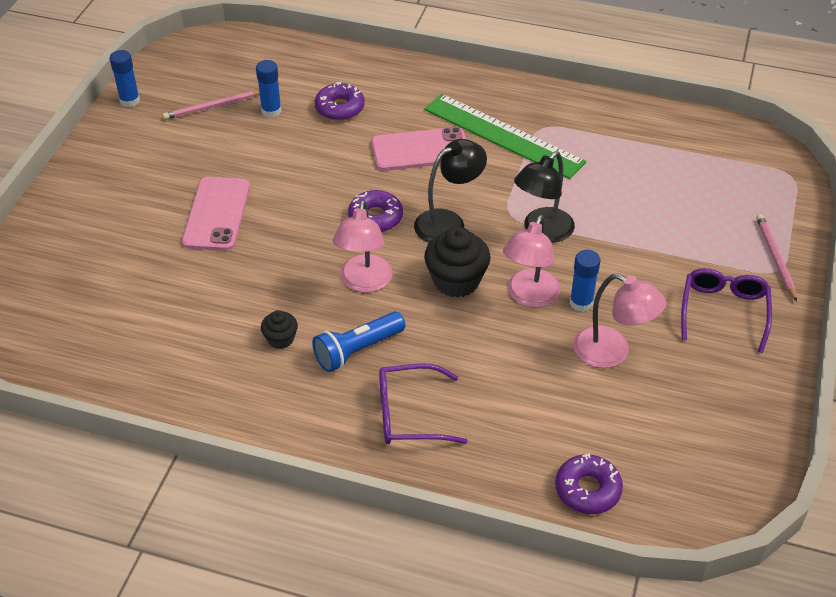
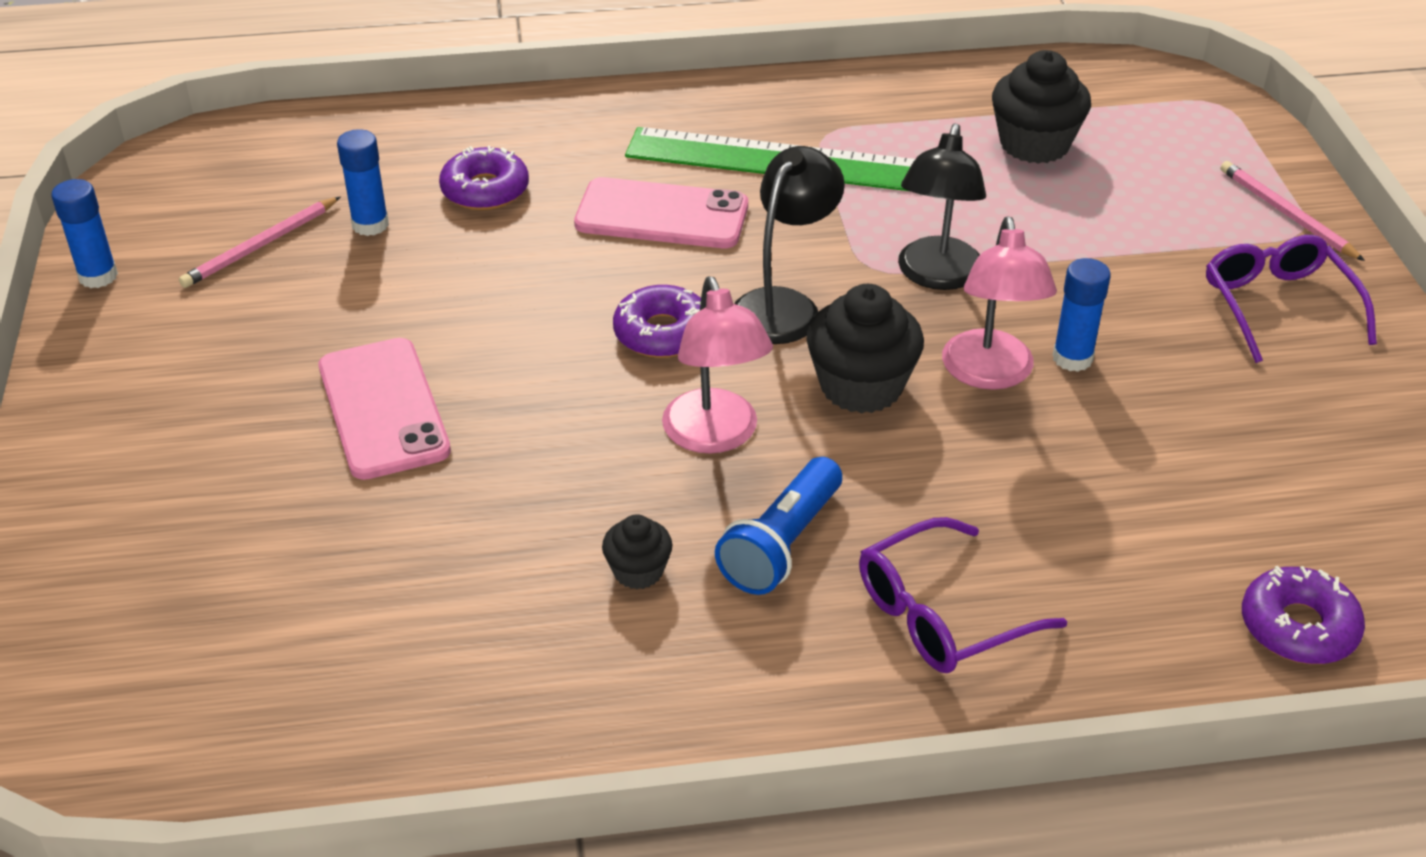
camera: 25 degrees left, 5 degrees down
(420, 150) = (662, 215): pink phone -> pink phone turned 45 degrees clockwise
(612, 352) = (1172, 414): pink lamp -> none
(657, 169) = (1034, 144): none -> black cupcake

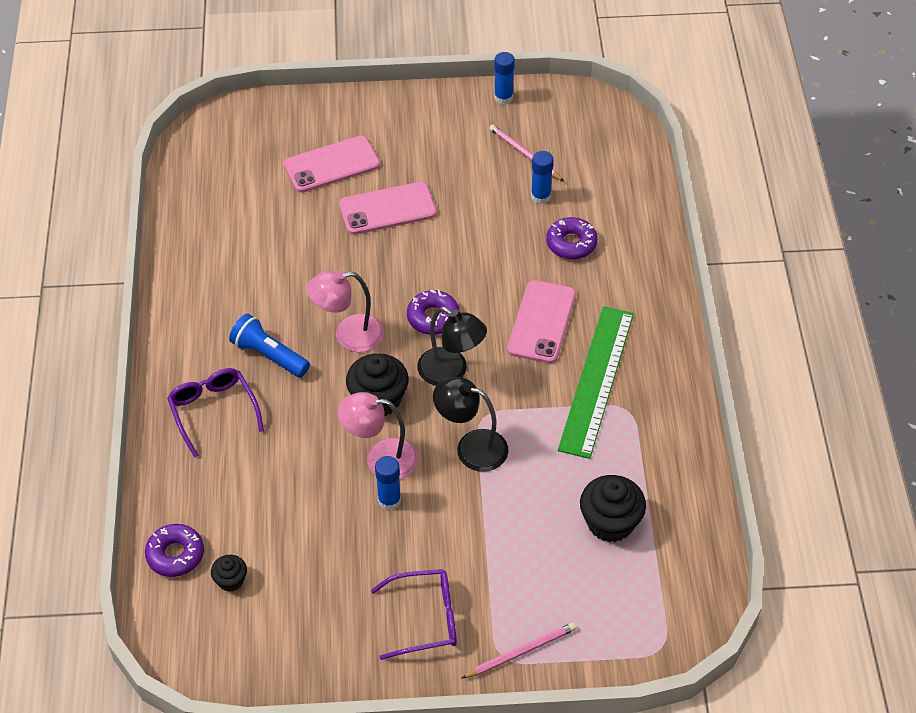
camera: 95 degrees right, 10 degrees up
(242, 501) = (331, 165): none -> pink phone
(638, 571) = (262, 301): black cupcake -> black cupcake (231, 580)

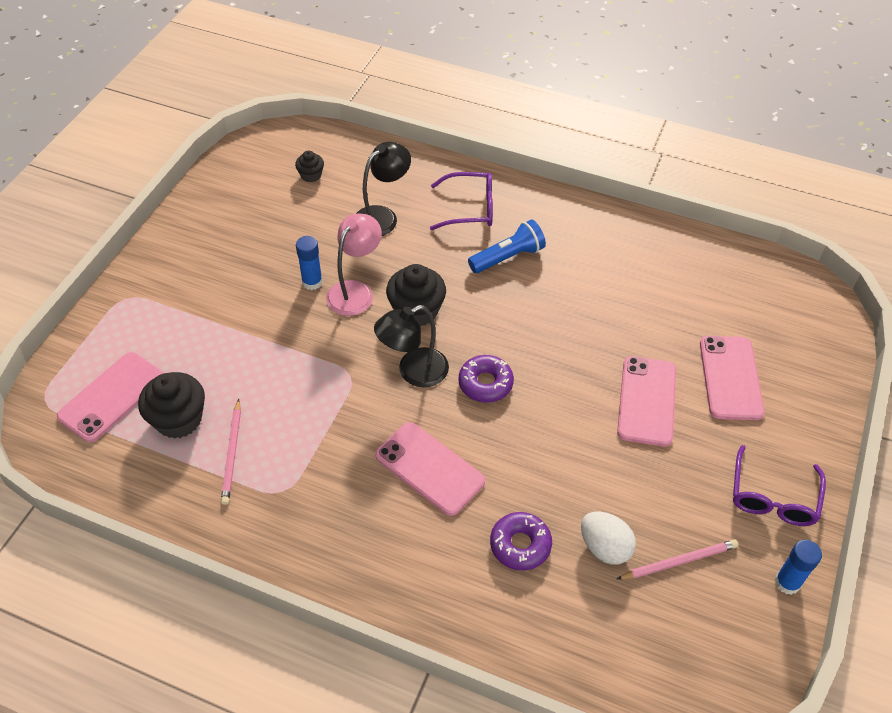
camera: 115 degrees right, 0 degrees up
(175, 555) = (354, 155): purple donut -> none
(348, 335) = (500, 315): pink lamp -> none
(425, 619) = (194, 265): purple glasses -> purple glasses (773, 497)
(471, 447) = (324, 354): black lamp -> black lamp (382, 216)
(520, 652) = (120, 309): pink pencil -> pink pencil (232, 453)
(541, 196) = (604, 547): blue glue stick -> white egg
(597, 380) = (331, 482): green ruler -> none
(622, 592) = (111, 397): none -> pink phone

